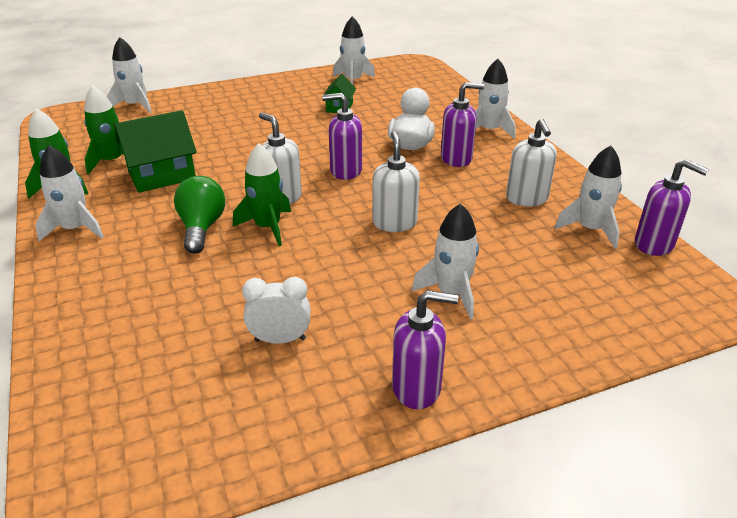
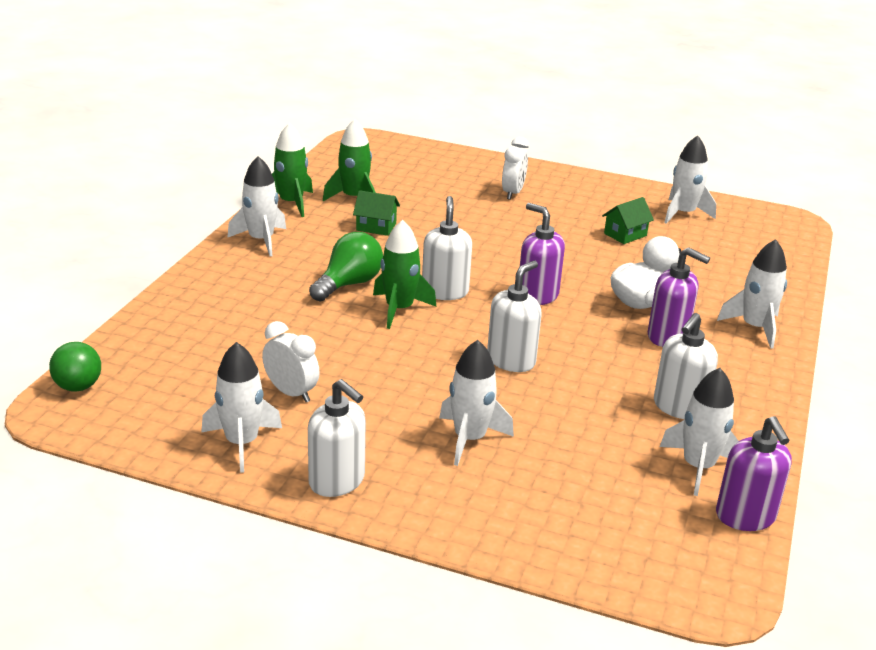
camera: 40 degrees right, 5 degrees down
(69, 463) = (78, 386): none -> green ball
(135, 105) = (436, 155): white rocket -> white rocket (241, 443)
(161, 175) = (376, 227): green house -> green house, size x0.56
(229, 110) = (513, 193): none -> white clock
(417, 388) = (337, 481): purple soap dispenser -> white soap dispenser

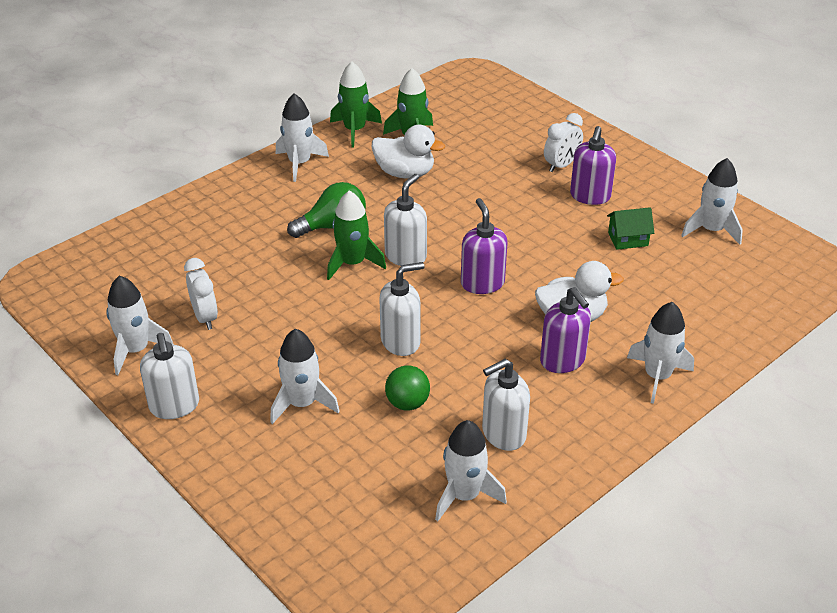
camera: 30 degrees right, 10 degrees up
(78, 386) = (66, 265): green ball -> green ball (407, 403)
(376, 227) = (405, 173): green house -> white duck
(745, 516) = (460, 555): purple soap dispenser -> purple soap dispenser (590, 196)

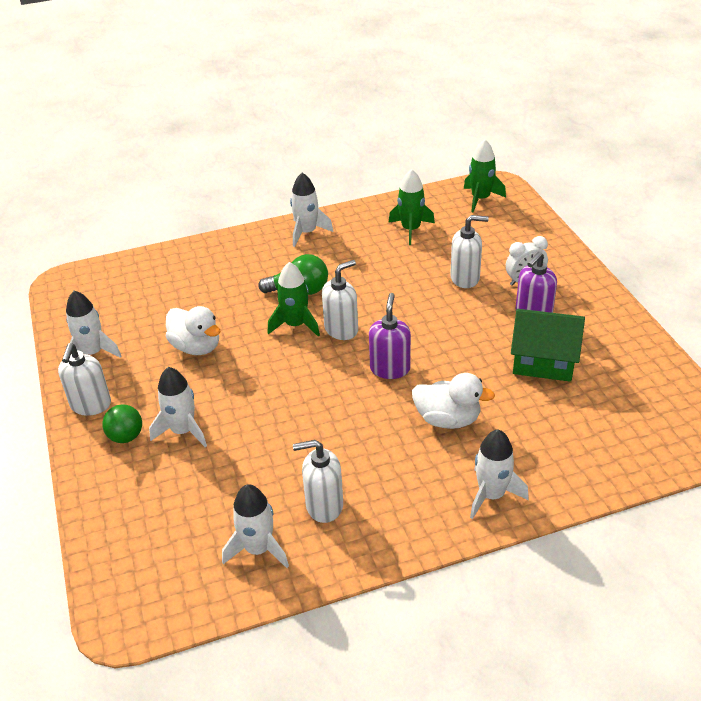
camera: 25 degrees right, 0 degrees up
(205, 317) = (157, 340): white clock -> none
(354, 130) = (367, 214): green rocket -> green rocket (480, 199)
(401, 341) = (291, 401): white soap dispenser -> white soap dispenser (465, 278)
(405, 173) = (385, 259): white duck -> white duck (196, 347)
(407, 403) = (263, 455): green ball -> green ball (126, 437)
(563, 360) = (415, 456): purple soap dispenser -> none
(628, 239) = (543, 362): green house -> green house, size x1.80
(711, 230) = (629, 372): white rocket -> none

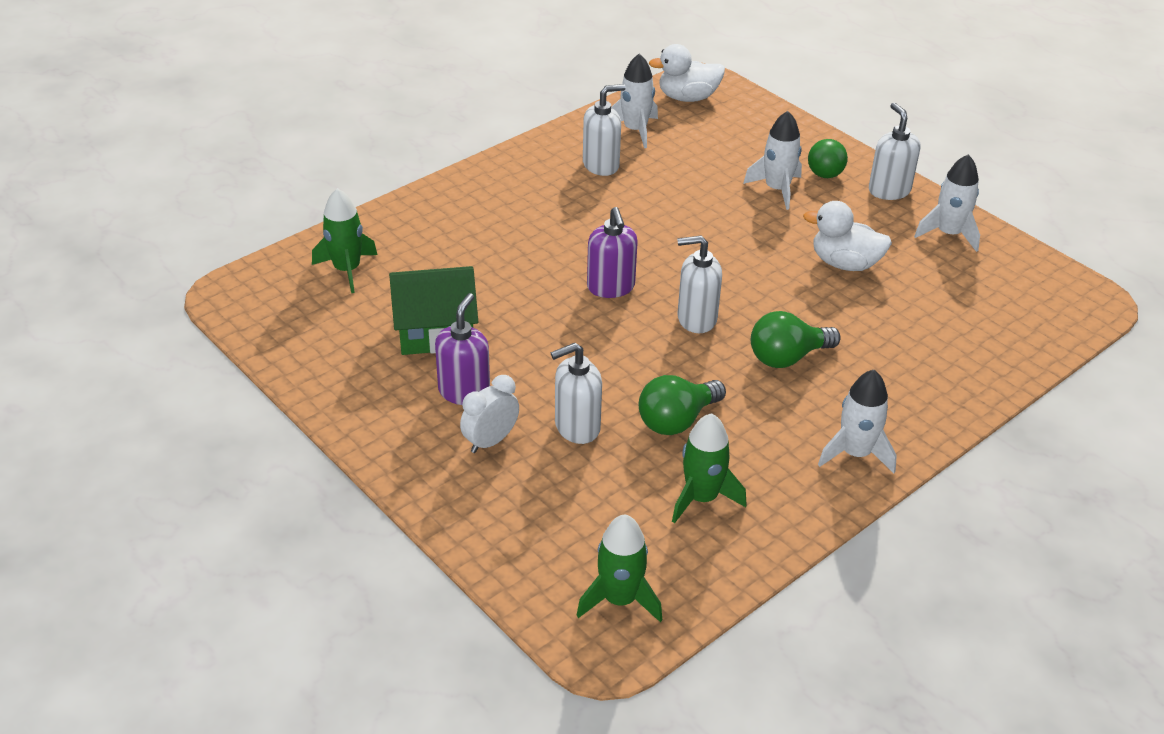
camera: 155 degrees right, 0 degrees up
(295, 325) = (755, 312): green rocket -> green rocket (347, 270)
(341, 329) = (696, 319): white soap dispenser -> white soap dispenser turned 60 degrees clockwise
(399, 269) = (677, 420): none -> green light bulb
(448, 419) = (522, 252): white duck -> white duck (687, 97)
(491, 495) = (454, 201): white rocket -> none

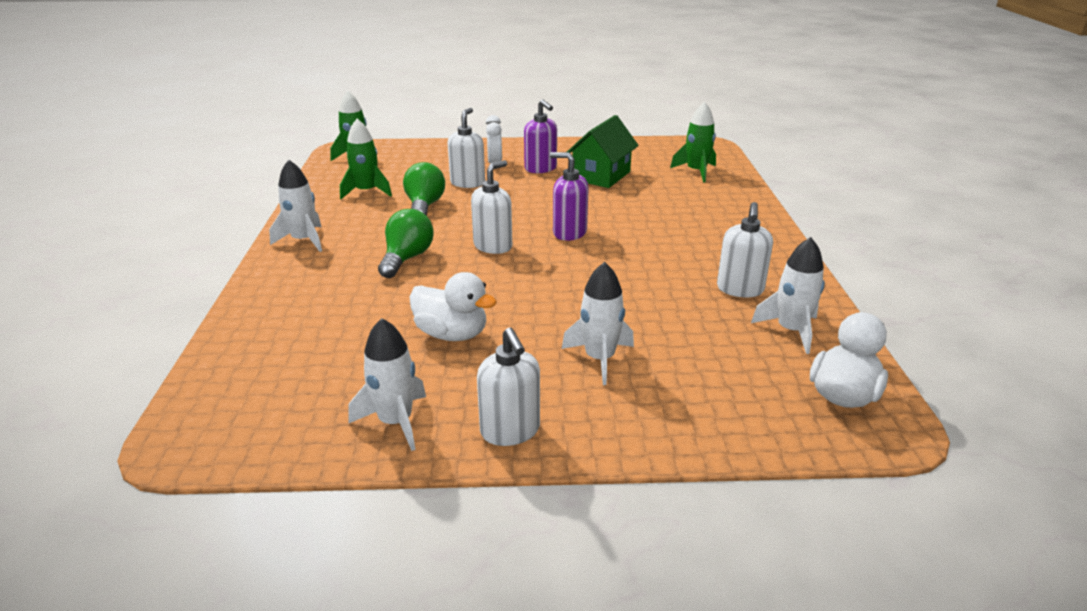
camera: 130 degrees right, 10 degrees down
(825, 175) = (589, 403): green ball -> none
(845, 263) = (452, 334): white duck -> white duck turned 60 degrees clockwise
(889, 190) = (510, 431): white soap dispenser -> white soap dispenser turned 45 degrees clockwise

